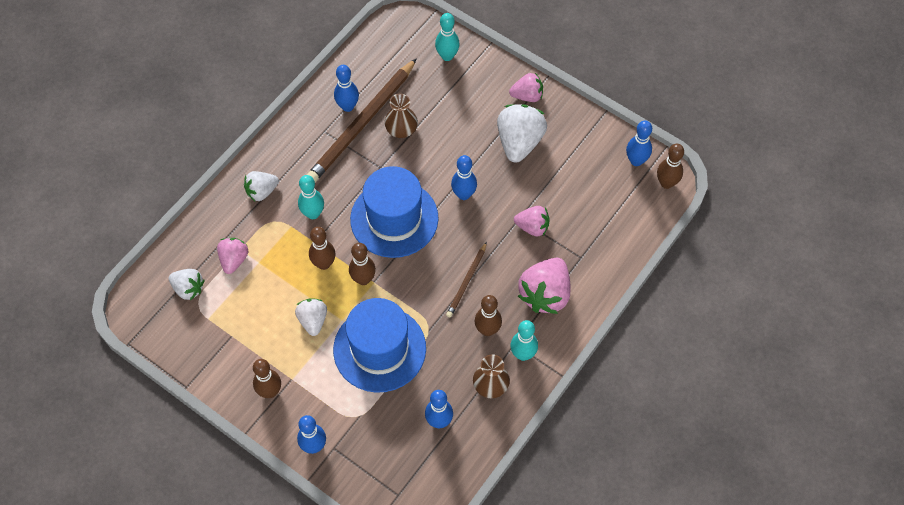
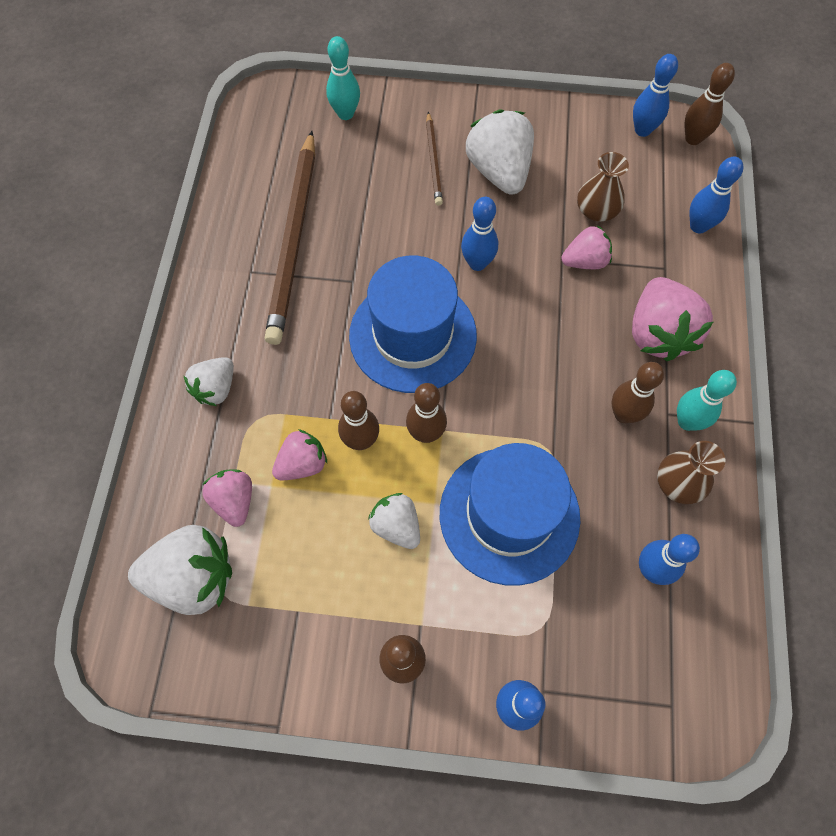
camera: 30 degrees left, 5 degrees up
(188, 289) = (194, 577): white strawberry -> white strawberry, size x1.68
(313, 213) = (304, 382): turquoise bowling pin -> none
(347, 106) = (261, 227): blue bowling pin -> blue bowling pin (698, 226)
(401, 129) = (347, 223): brown vase -> brown vase (596, 210)
(467, 281) = (556, 367): brown pencil -> brown pencil (433, 161)
(527, 96) = (470, 116): pink strawberry -> pink strawberry (302, 464)

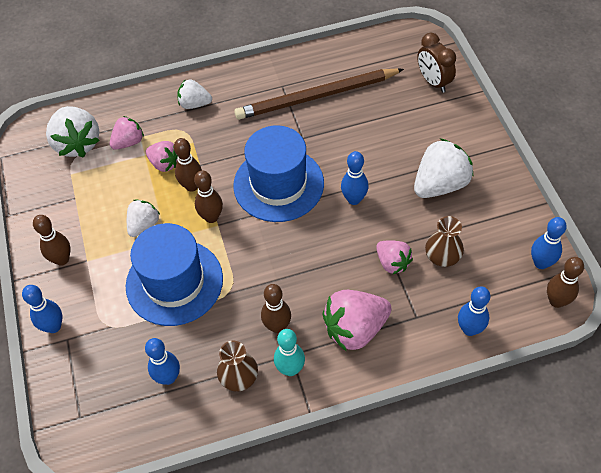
camera: 70 degrees right, 10 degrees down
(345, 114) = (433, 82): turquoise bowling pin -> brown clock
(433, 161) = (425, 144): brown pencil -> none

